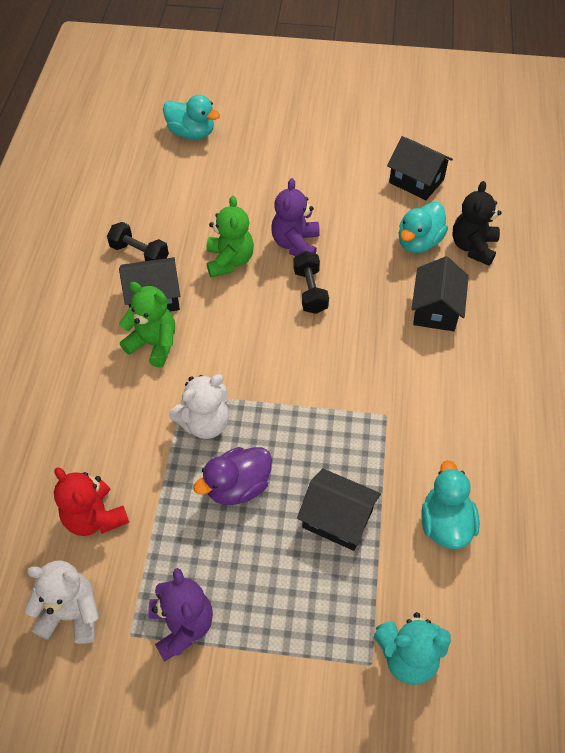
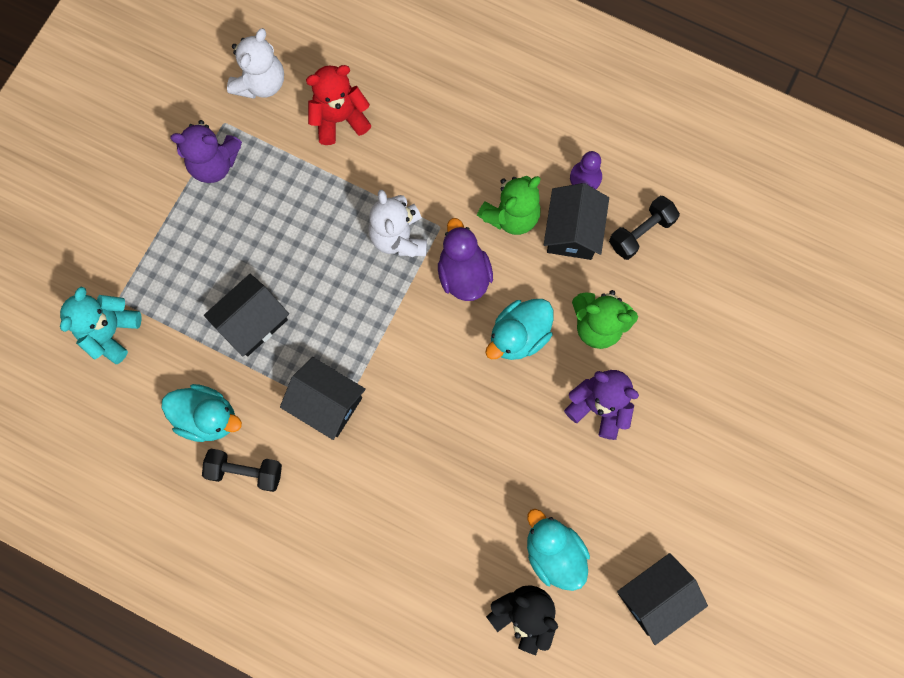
camera: 110 degrees right, 20 degrees up
(100, 302) = (585, 177): none -> purple pawn
(191, 133) = (828, 346): turquoise duck -> turquoise duck (519, 336)
(237, 486) = (320, 246): purple duck -> purple duck (463, 274)
(310, 291) = (524, 397): black dumbbell -> black dumbbell (245, 471)
(435, 309) = (450, 525): black house -> black house (326, 403)

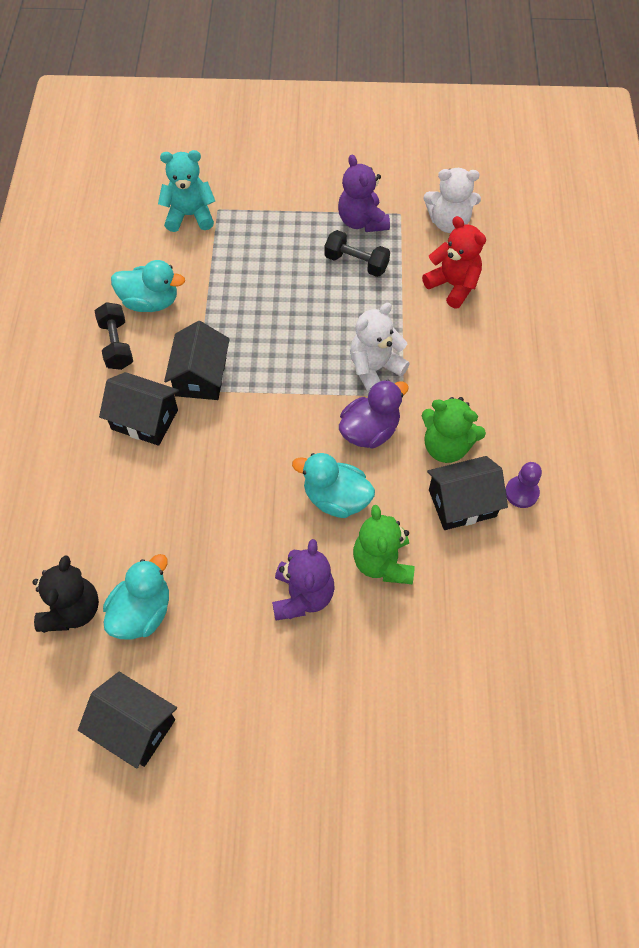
camera: 65 degrees right, 15 degrees down
(207, 417) = (150, 302): turquoise duck -> turquoise duck turned 75 degrees counterclockwise
(252, 322) = (244, 299): black house -> black house (144, 419)
(641, 233) = (497, 564): black dumbbell -> black dumbbell (356, 263)

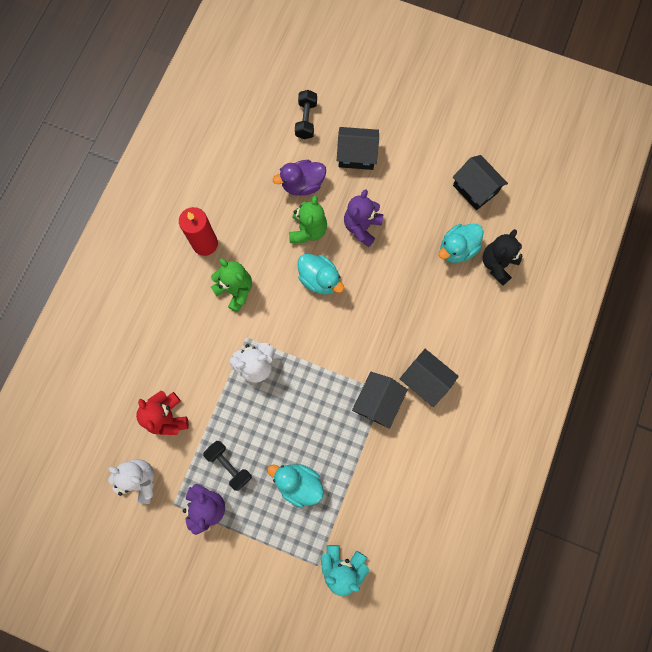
camera: 160 degrees left, 15 degrees up
(117, 345) = (431, 452): black dumbbell -> black dumbbell (306, 120)
(150, 302) = (397, 484): turquoise duck -> turquoise duck (298, 483)
(369, 431) = (279, 318): purple duck -> purple duck (302, 185)
(462, 503) = (244, 250): black house -> black house (356, 155)
(521, 493) = (205, 244): purple pawn -> red candle

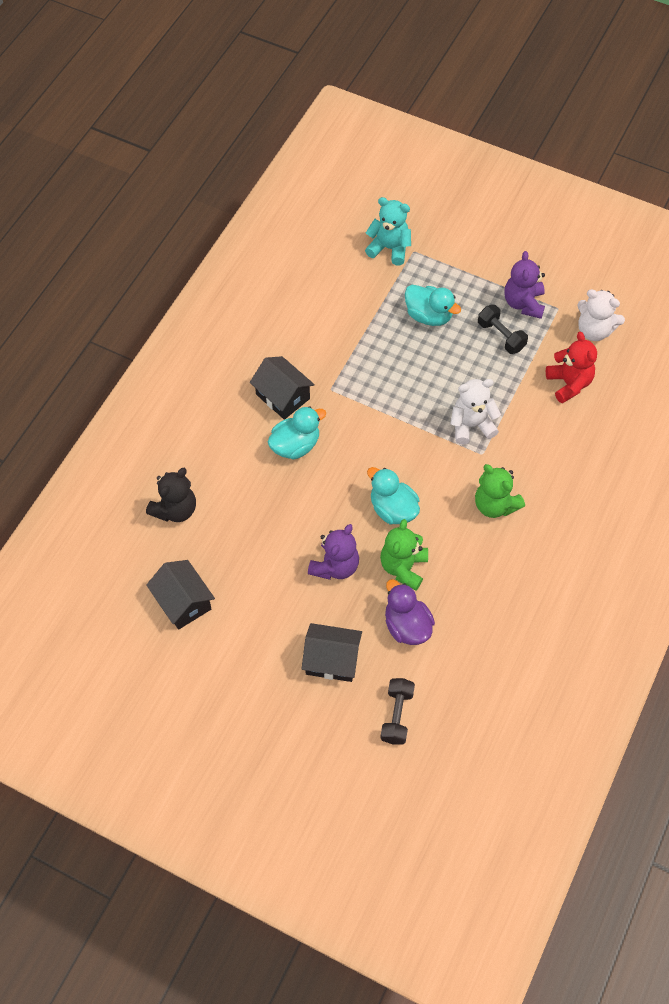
camera: 175 degrees left, 15 degrees down
(205, 244) = (533, 561): red candle -> none
(302, 185) = (407, 626): purple duck -> purple duck turned 105 degrees counterclockwise
(378, 402) = (338, 380): black house -> none
(457, 249) = (221, 531): turquoise duck -> turquoise duck (295, 445)

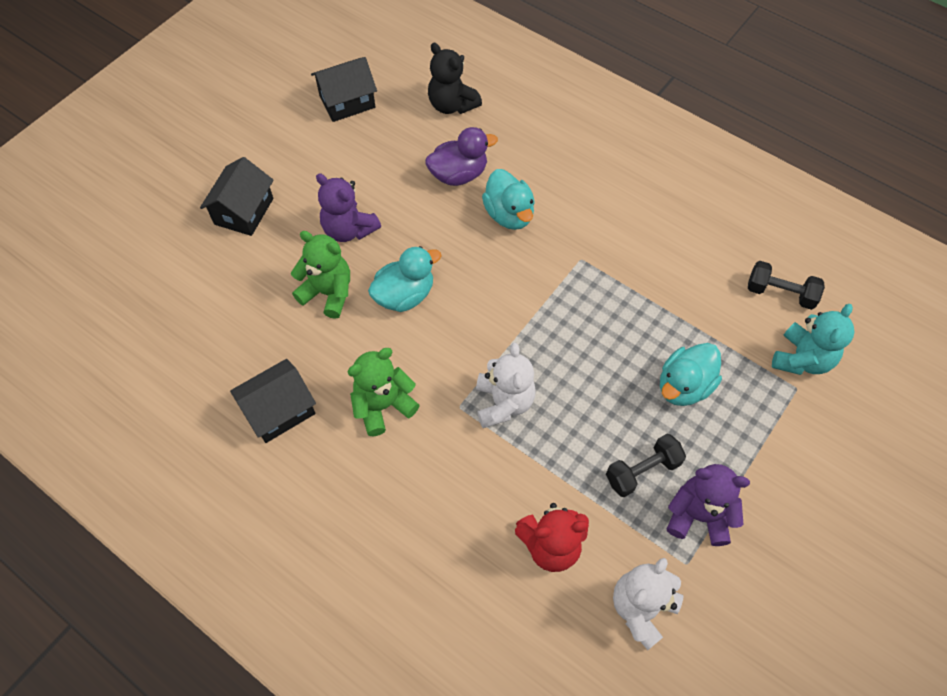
camera: 100 degrees right, 0 degrees up
(282, 396) = (577, 211): black house -> black house (279, 410)
(397, 715) = (162, 257): black dumbbell -> black dumbbell (780, 293)
(407, 626) = (258, 284): purple duck -> purple duck (458, 174)

